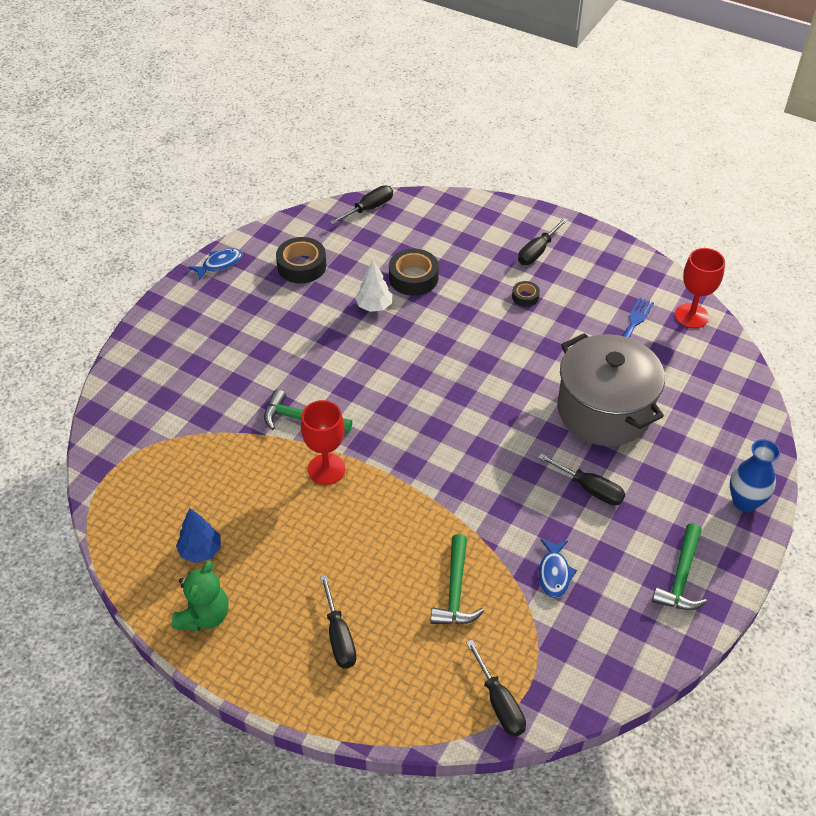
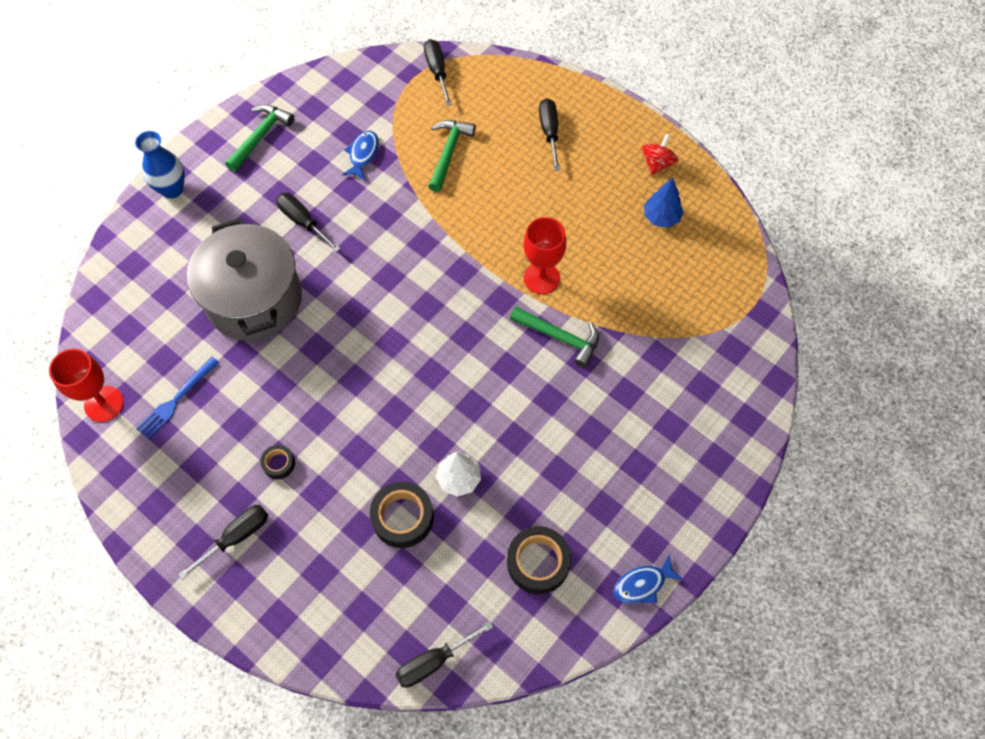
camera: 170 degrees left, 15 degrees up
(204, 616) = (657, 163): green teddy bear -> red spinning top

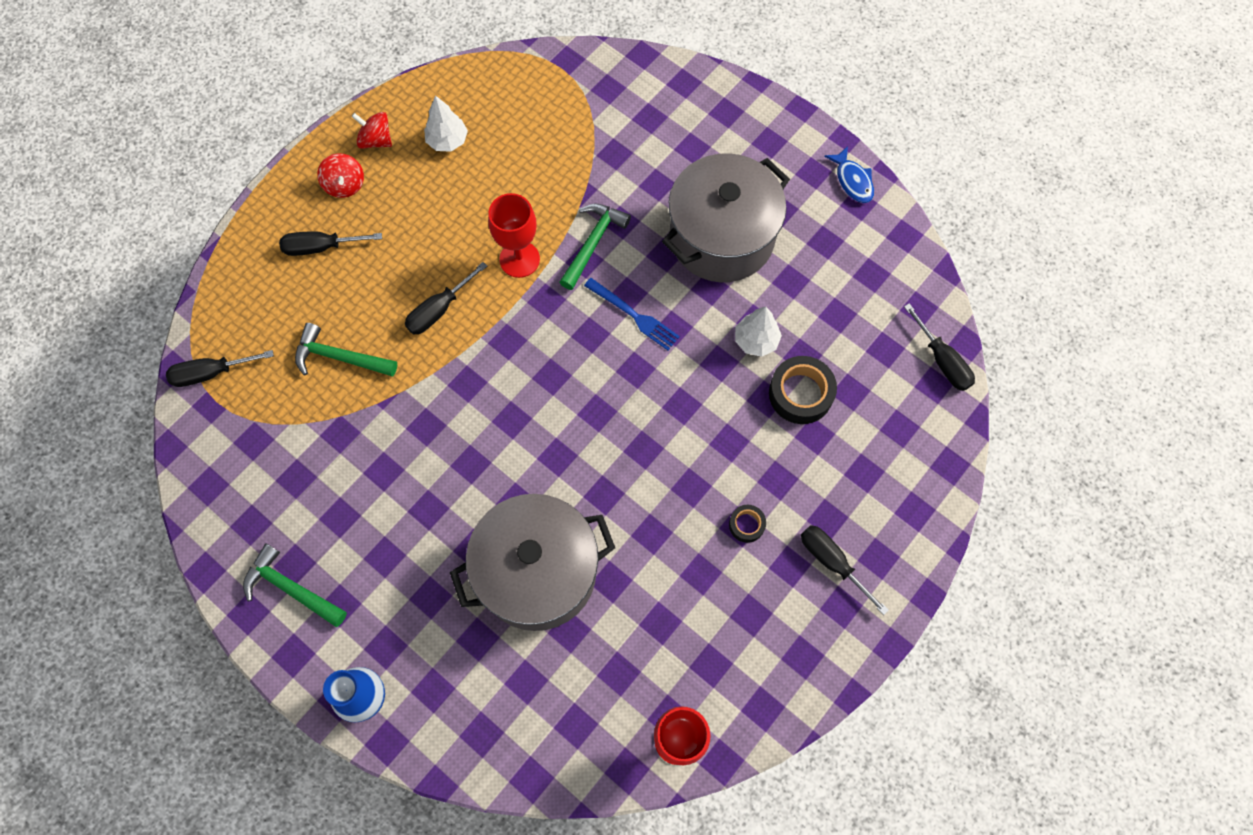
camera: 90 degrees left, 5 degrees up
(176, 401) = (672, 651): blue fork -> blue fork (635, 316)
(303, 221) = (428, 523): black screwdriver -> black screwdriver (439, 310)
(363, 154) = (333, 457): blue fish -> none
(538, 562) = (838, 268): black tape -> none
(570, 451) = (721, 237): none -> grey pot
(610, 144) = (345, 185): none -> red spinning top
(661, 217) = (447, 141): blue tree -> white tree

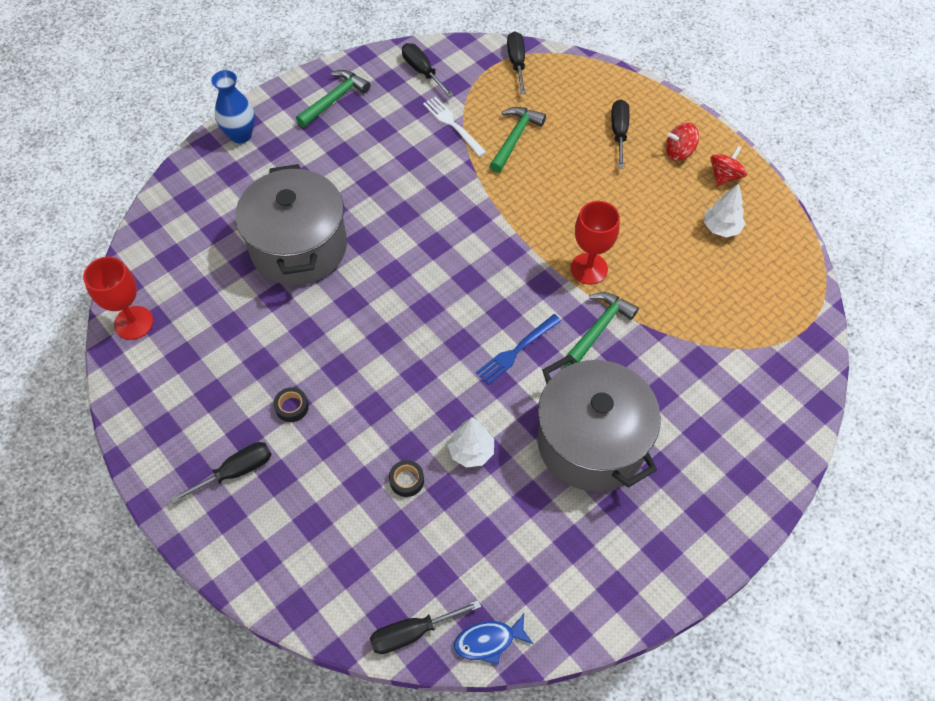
camera: 100 degrees right, 10 degrees down
(324, 432) = (452, 124): none -> white fork
(439, 310) = (547, 205): black screwdriver -> black screwdriver (422, 71)
(593, 243) = (598, 328): green hammer -> green hammer turned 90 degrees counterclockwise
(800, 394) = (406, 480): black tape -> black tape, size x0.54
(852, 181) = (647, 591): blue fish -> blue fish (488, 641)

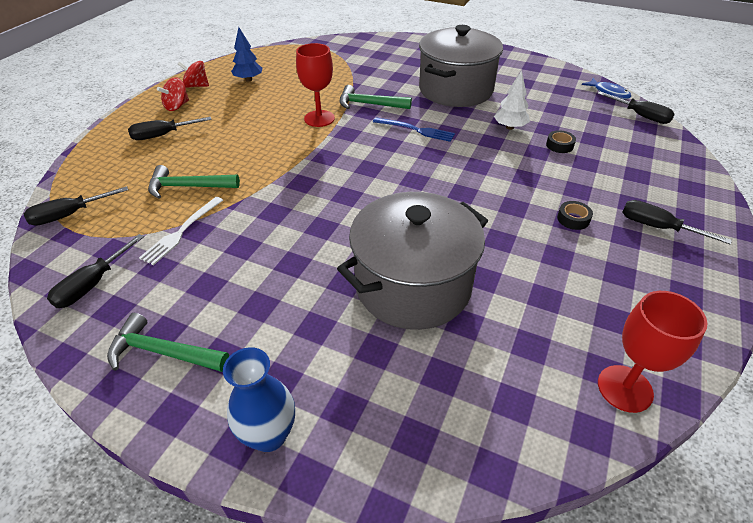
camera: 115 degrees left, 15 degrees down
(679, 152) = (177, 106): red spinning top -> red spinning top turned 75 degrees clockwise
(721, 228) = (248, 79): white tree -> blue tree

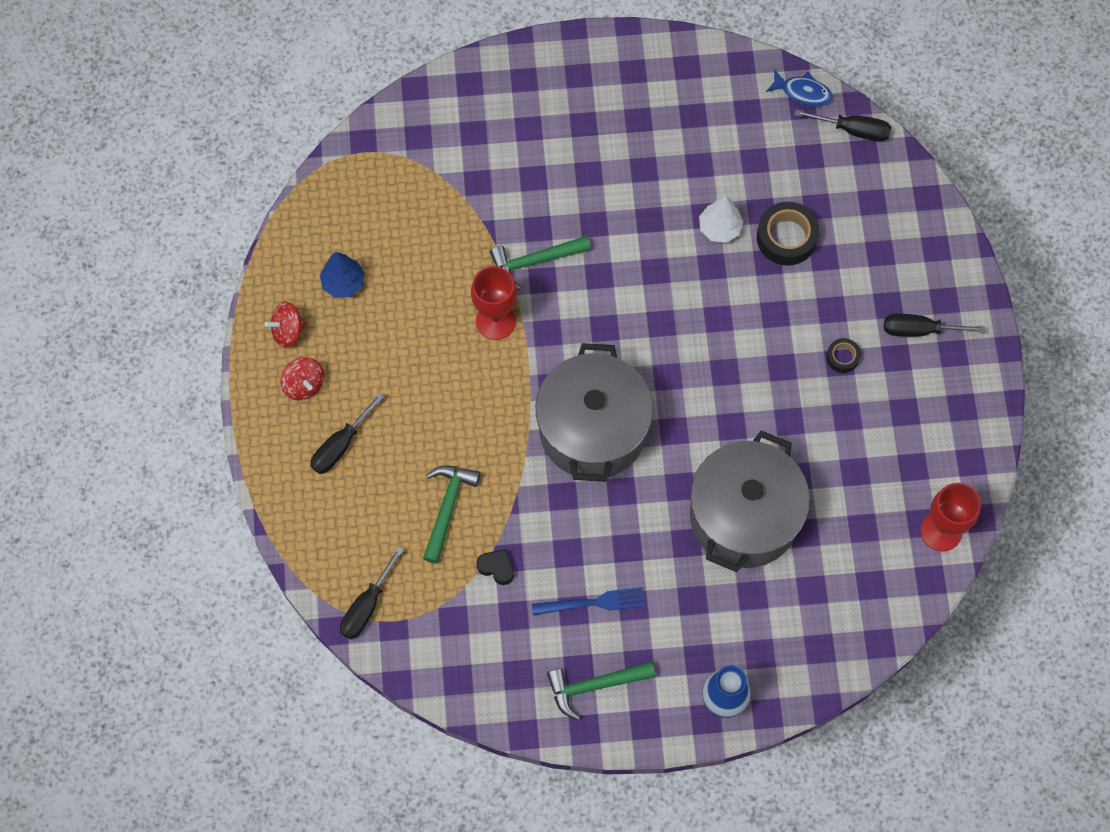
camera: 30 degrees left, 25 degrees up
(93, 284) = (475, 662): black screwdriver -> none
(177, 106) = (304, 385): red spinning top -> red spinning top turned 45 degrees counterclockwise
(181, 232) = (496, 567): white fork -> black heart
(188, 187) = (447, 507): green hammer -> green hammer turned 135 degrees clockwise
(417, 130) = (620, 286): blue fork -> blue fork (594, 602)
(455, 90) = (619, 176): grey pot -> grey pot (593, 429)
(559, 145) = (786, 237): black tape -> black tape, size x1.87

